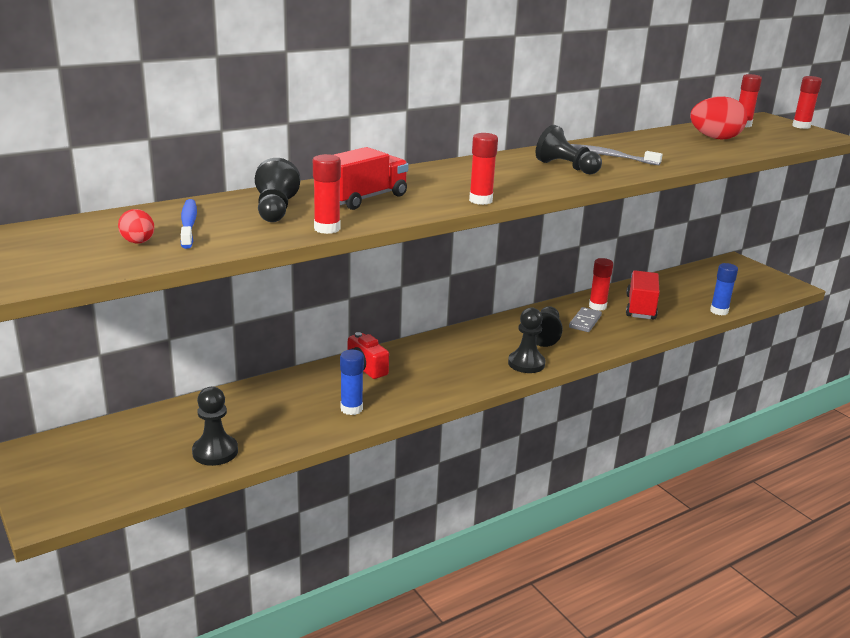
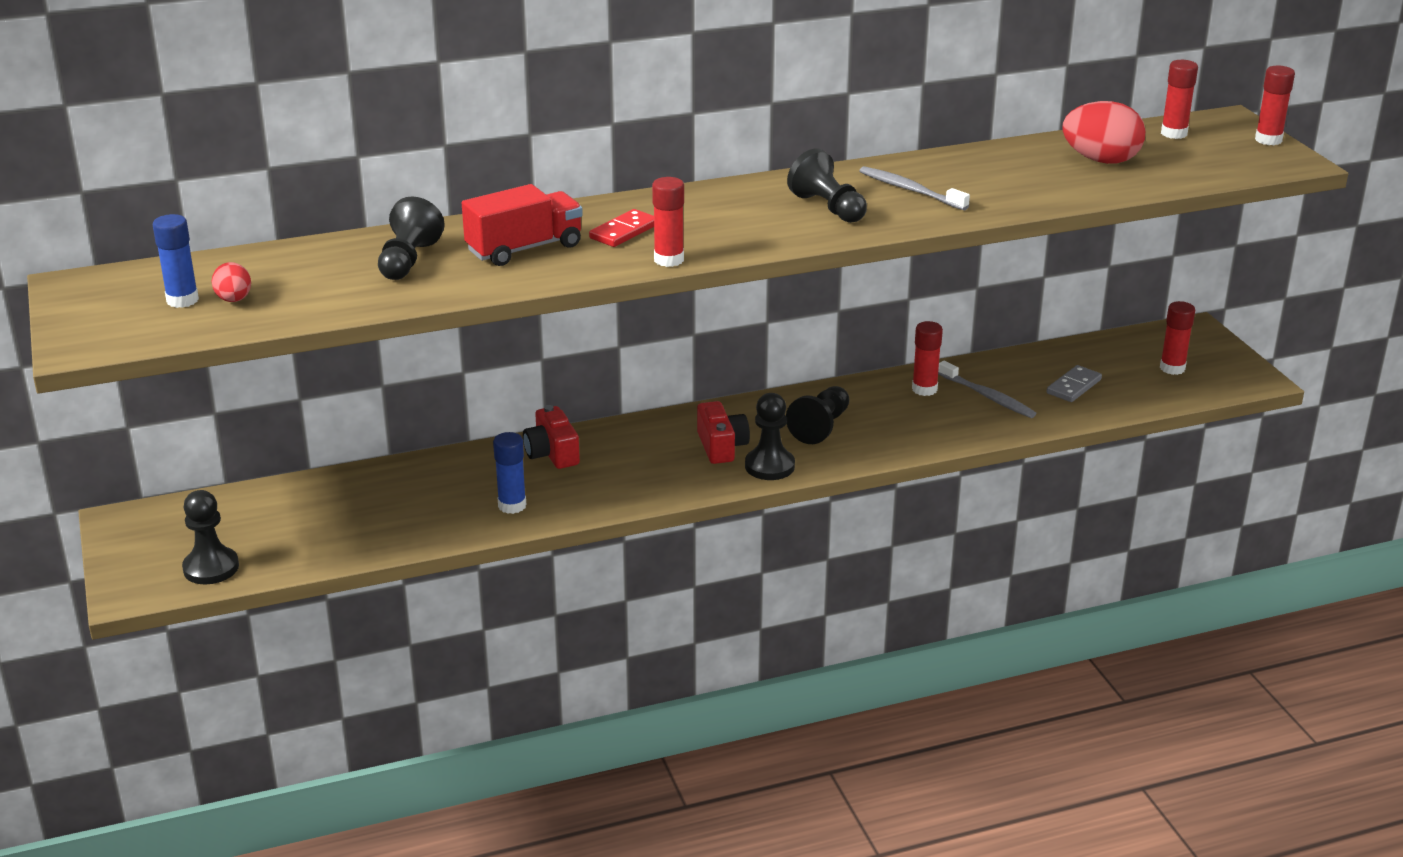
camera: 15 degrees right, 5 degrees up
(188, 224) = (299, 277): blue toothbrush -> none
(215, 452) = (330, 542): black pawn -> black pawn (211, 568)
(327, 229) = (452, 293): red glue stick -> red glue stick (1172, 368)
(432, 186) = (624, 231): none -> red domino
(484, 353) = (721, 446): none -> red camera
(585, 321) = (890, 411): grey domino -> grey domino (1073, 386)
(640, 308) = (987, 396): red truck -> grey toothbrush
(719, 311) = (1103, 411): blue glue stick -> blue glue stick (182, 300)

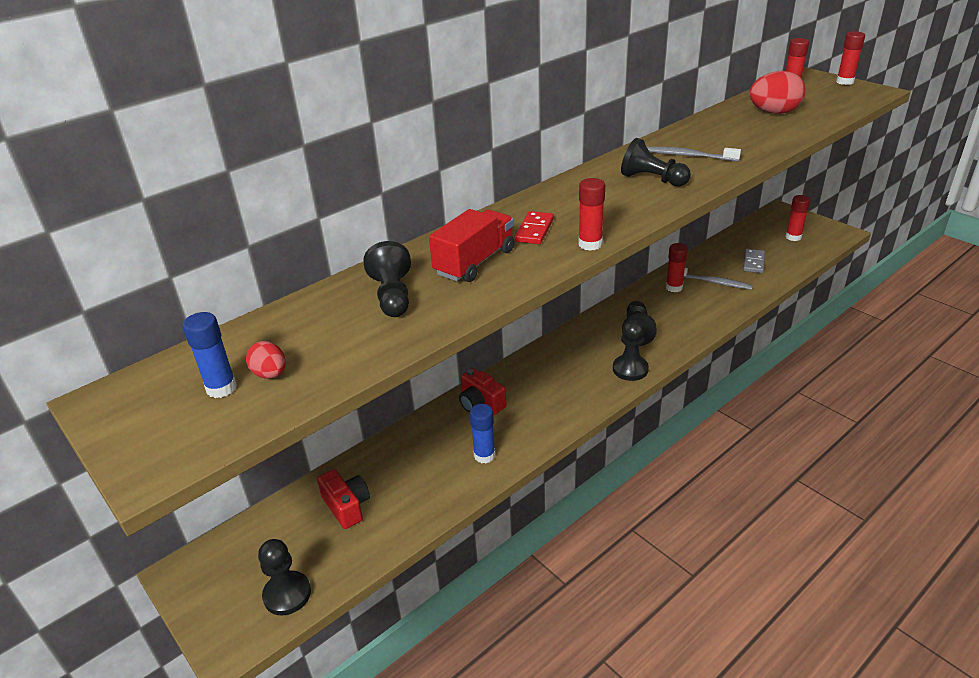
camera: 20 degrees left, 5 degrees up
(721, 446) = (588, 364): red camera -> red camera (347, 506)

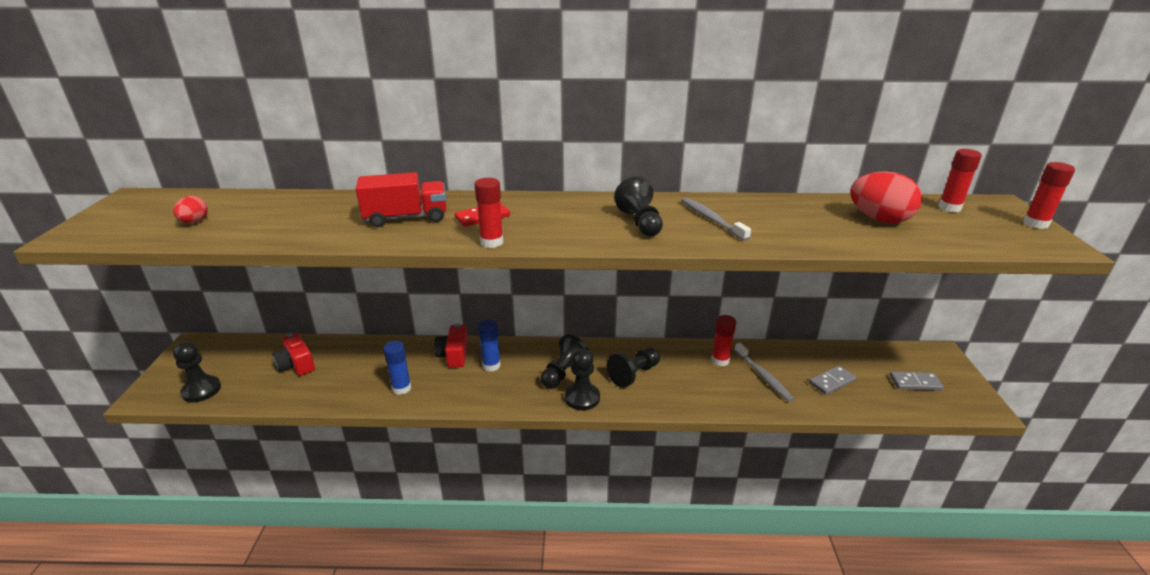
camera: 40 degrees right, 5 degrees down
(221, 388) = (167, 217): blue glue stick -> blue glue stick (491, 365)
(347, 506) = (296, 365): red camera -> red camera turned 135 degrees clockwise
(392, 296) = (327, 214): black pawn -> black pawn (563, 372)
(793, 237) = (915, 383): red glue stick -> grey domino

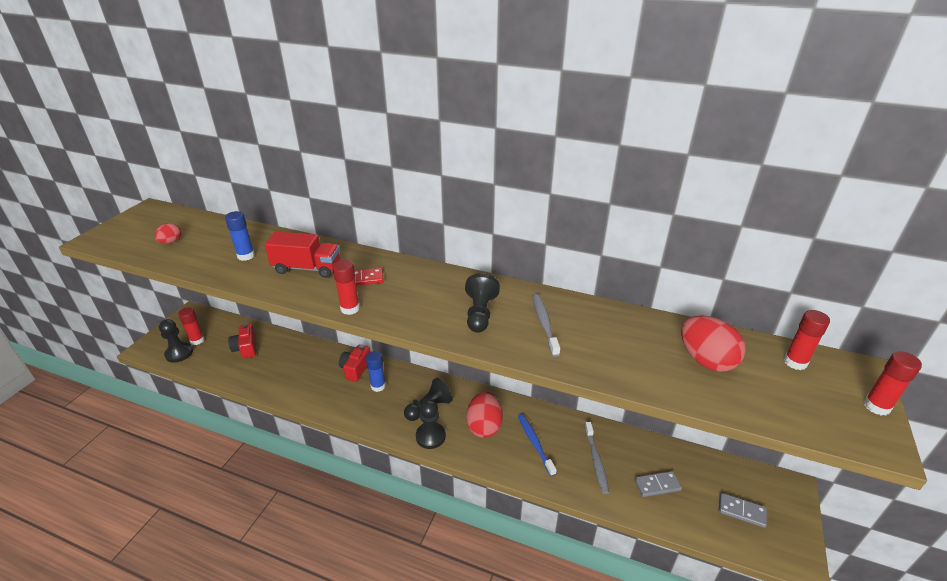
camera: 20 degrees right, 5 degrees up
(401, 388) = (304, 389): blue glue stick -> blue glue stick (246, 256)
(634, 374) = (484, 426): black pawn -> red egg
(695, 376) = (535, 443): none -> blue toothbrush
(720, 360) = (566, 433): red glue stick -> red glue stick (197, 340)

